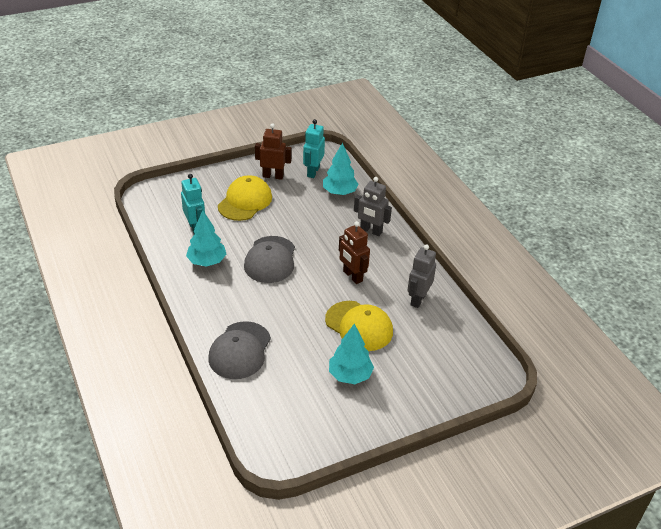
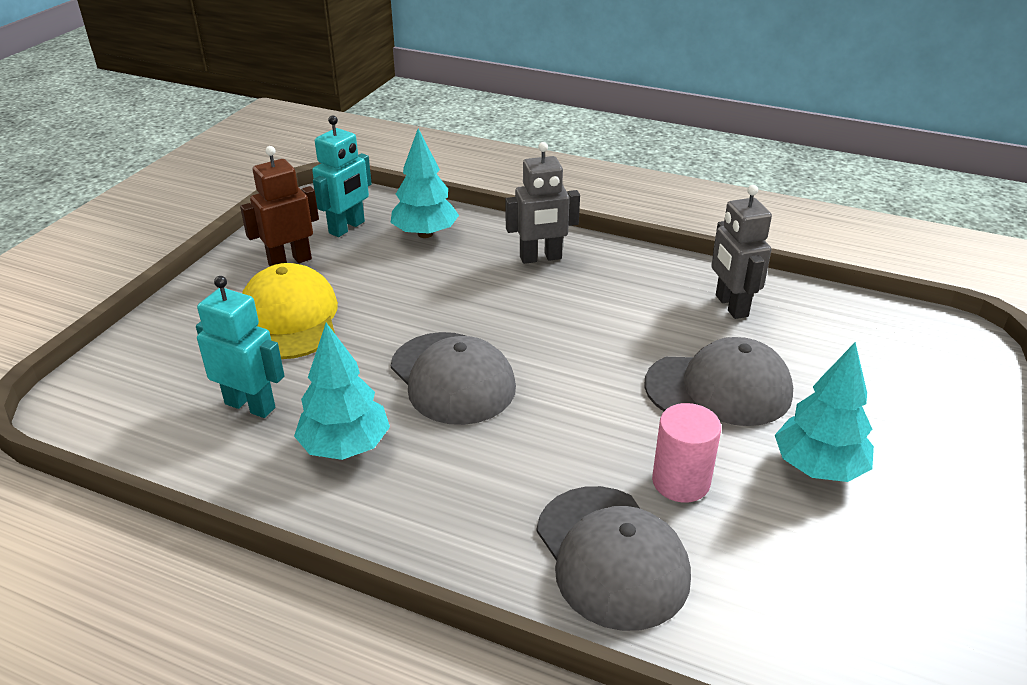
camera: 40 degrees left, 5 degrees down
(295, 346) = (681, 482): none -> pink cylinder
(313, 172) = (347, 228): turquoise robot -> turquoise robot turned 120 degrees counterclockwise
(352, 276) = (606, 328): brown robot -> none
(359, 326) = (719, 389): yellow cap -> grey cap

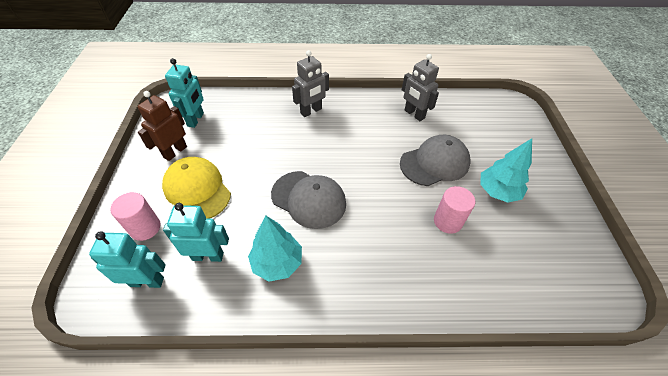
camera: 25 degrees left, 15 degrees up
(149, 410) = (147, 281): none -> turquoise robot
(188, 345) = (145, 228): none -> pink cylinder
(425, 234) = (242, 112): turquoise tree -> none
(611, 556) = (442, 276): grey cap -> none

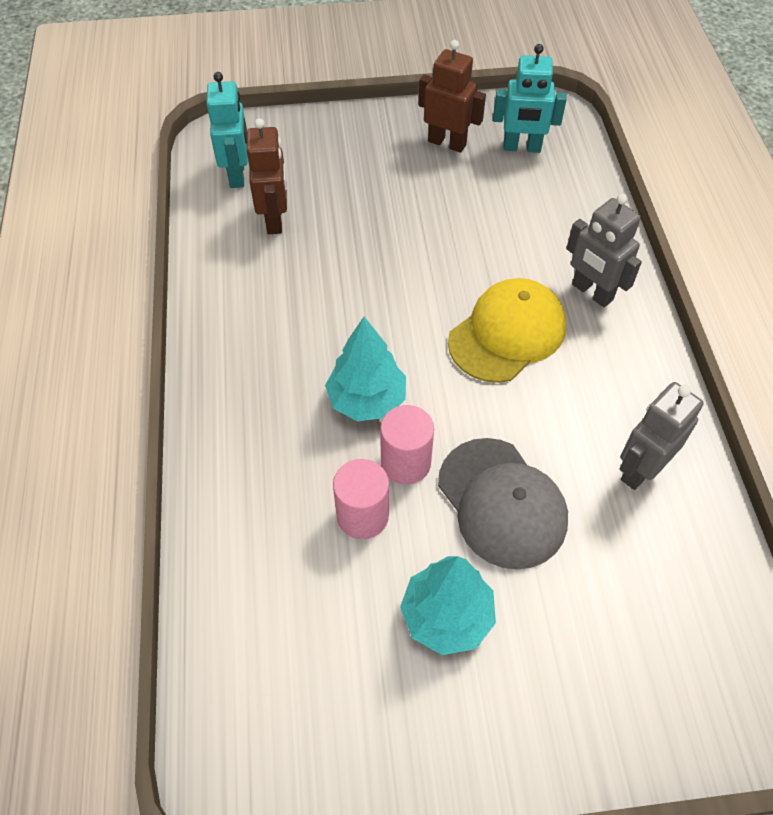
camera: 85 degrees right, 5 degrees up
(145, 228) = (311, 151): pink cylinder -> pink cylinder (405, 463)
(197, 190) = (380, 184): yellow cap -> yellow cap (507, 333)
(208, 256) = (275, 220): turquoise robot -> brown robot
(277, 262) = (269, 292): turquoise tree -> turquoise tree (367, 400)
(309, 199) = (382, 313): grey cap -> none

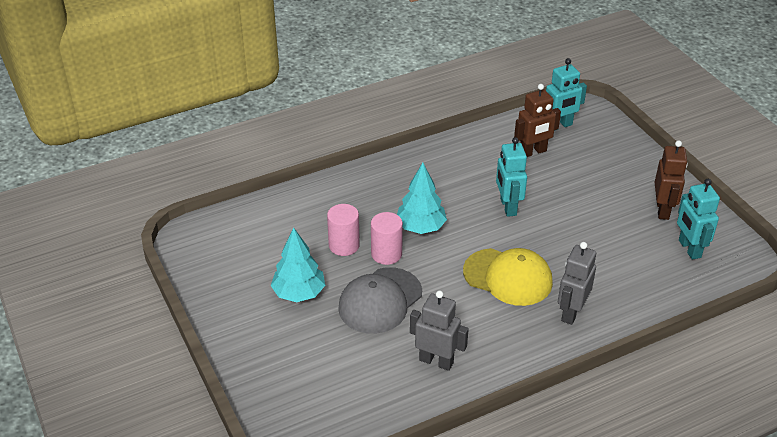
camera: 70 degrees right, 15 degrees down
(371, 285) = (507, 207): none -> turquoise robot

